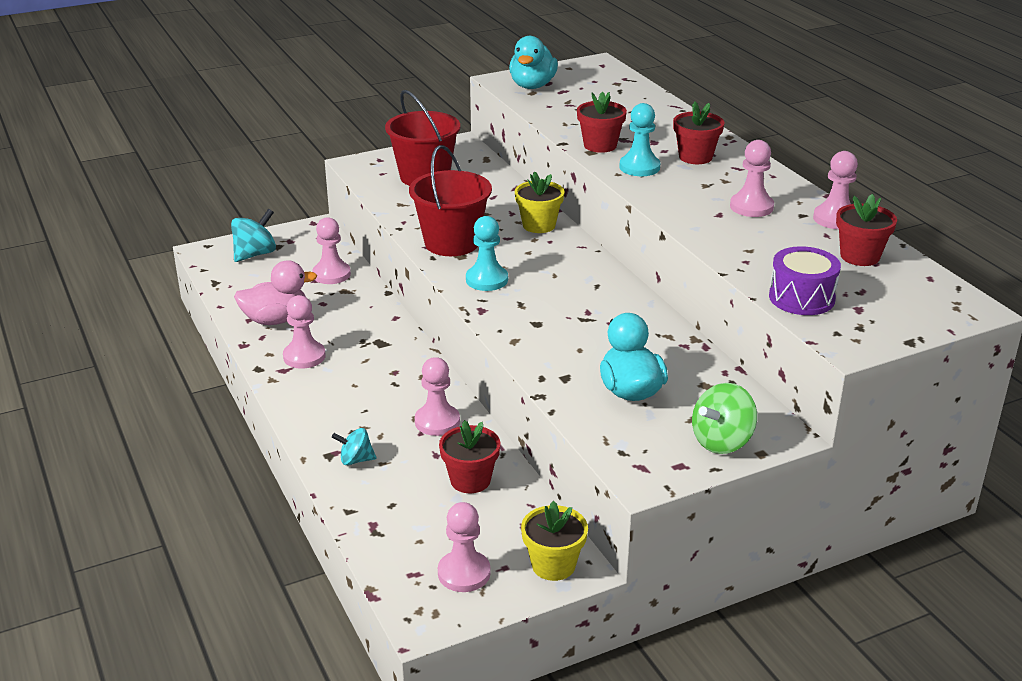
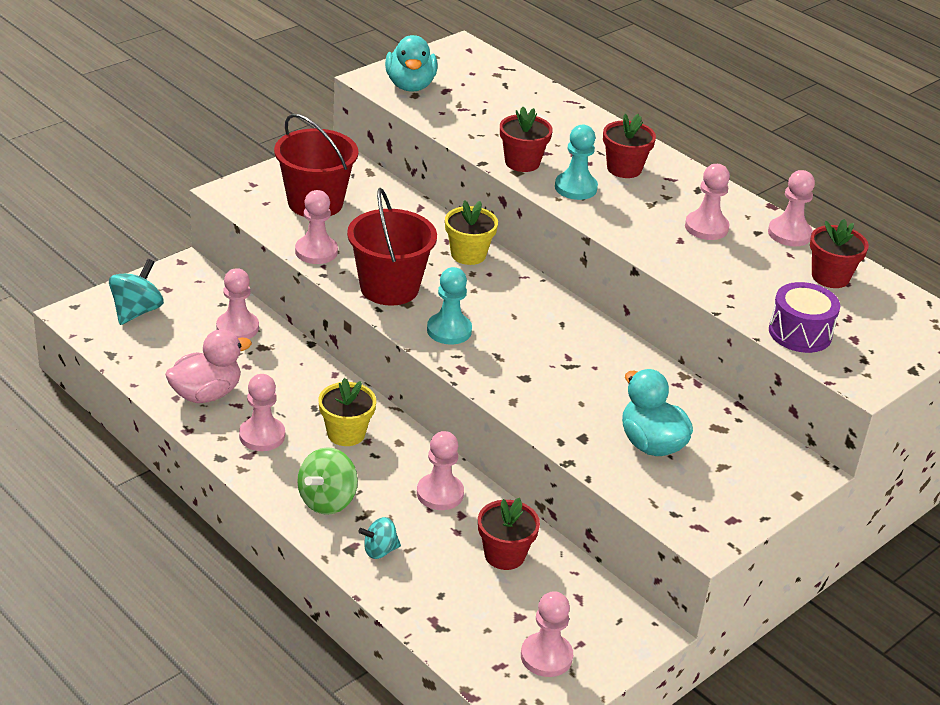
camera: 20 degrees left, 5 degrees up
(403, 211) = (316, 251): none -> pink pawn
(553, 565) = (625, 633): yellow flower pot -> yellow flower pot (346, 433)
(722, 442) = (758, 488): green spinning top -> green spinning top (327, 501)

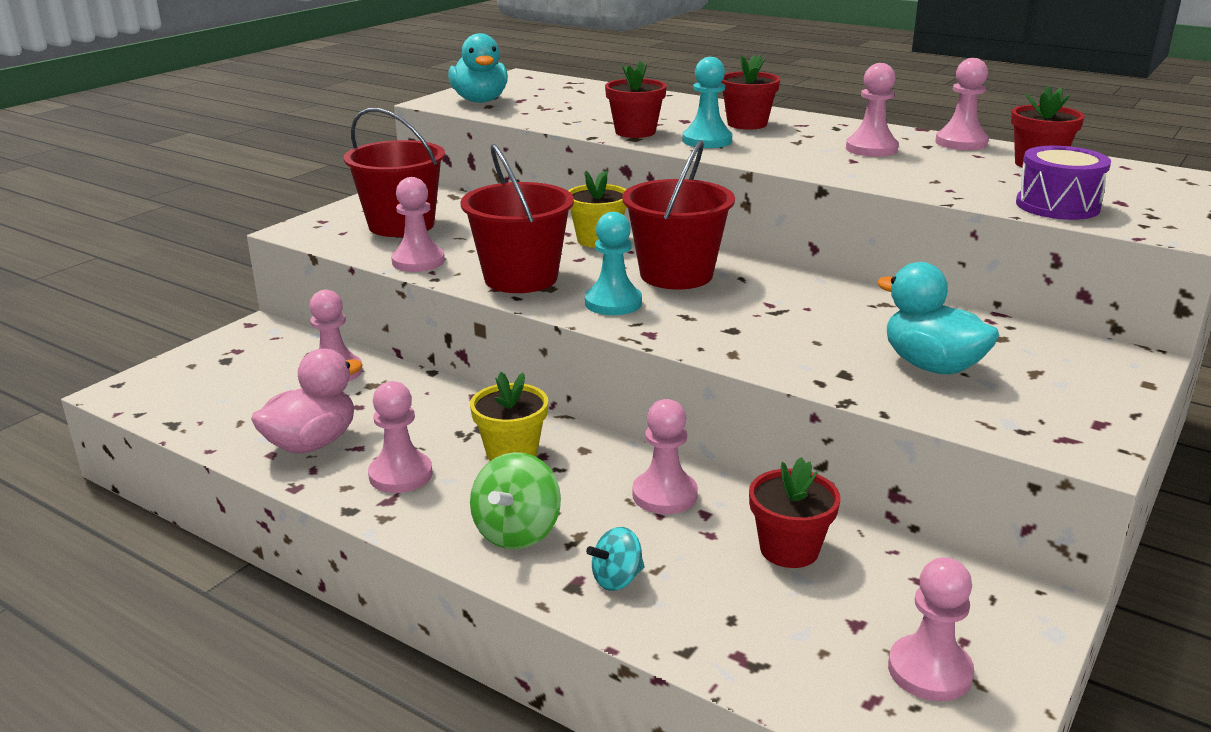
camera: 10 degrees left, 10 degrees down
(137, 311) = (201, 376): turquoise spinning top -> none
(512, 309) = (676, 274): none -> red bucket

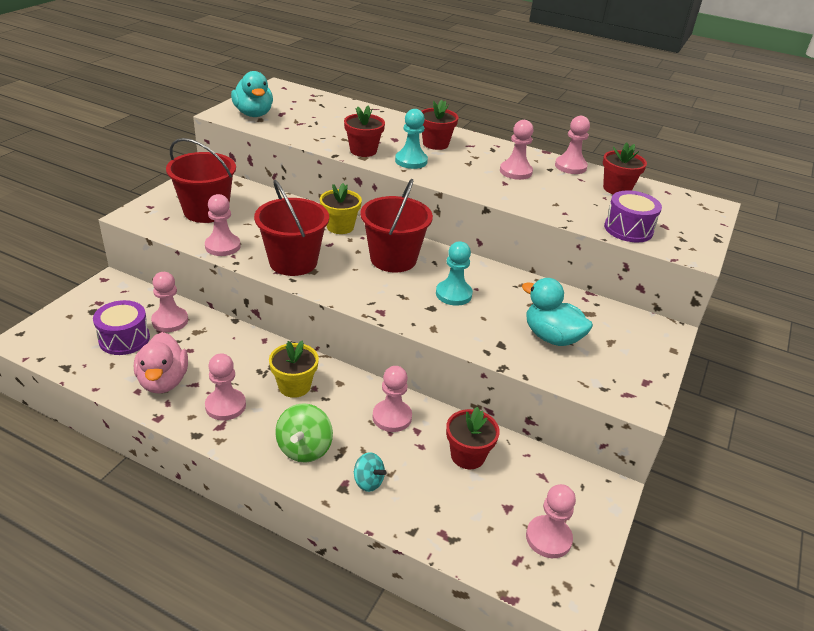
camera: 10 degrees left, 10 degrees up
(264, 392) = (124, 339): none -> purple drum
(312, 443) = (163, 381): pink duck -> pink duck turned 135 degrees clockwise
(613, 303) = (355, 284): turquoise pawn -> turquoise pawn (453, 294)
(617, 579) = (368, 482): turquoise spinning top -> turquoise spinning top turned 105 degrees counterclockwise

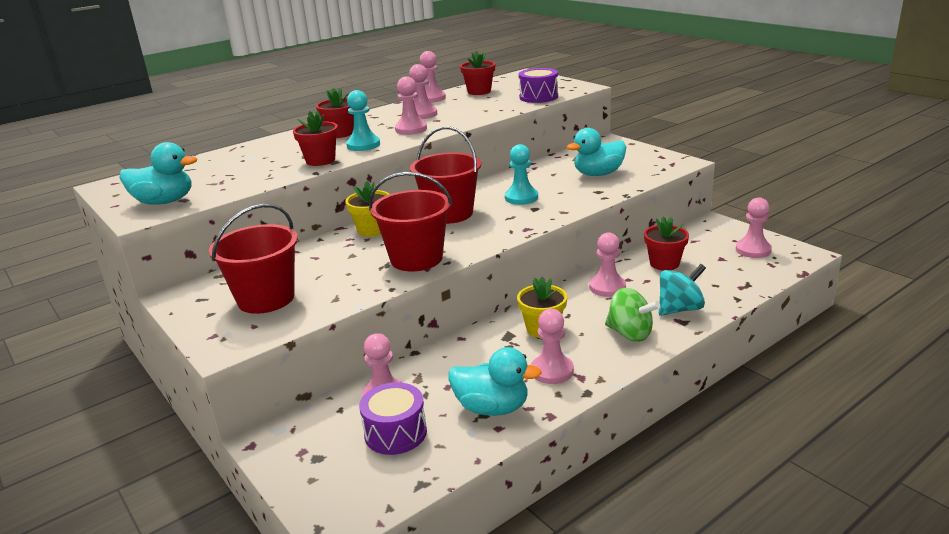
camera: 60 degrees left, 10 degrees down
(163, 381) = (492, 408): pink duck -> turquoise duck
(222, 246) = (352, 294): pink pawn -> pink pawn (411, 129)
(368, 482) = (680, 309): turquoise spinning top -> turquoise spinning top, size x1.59

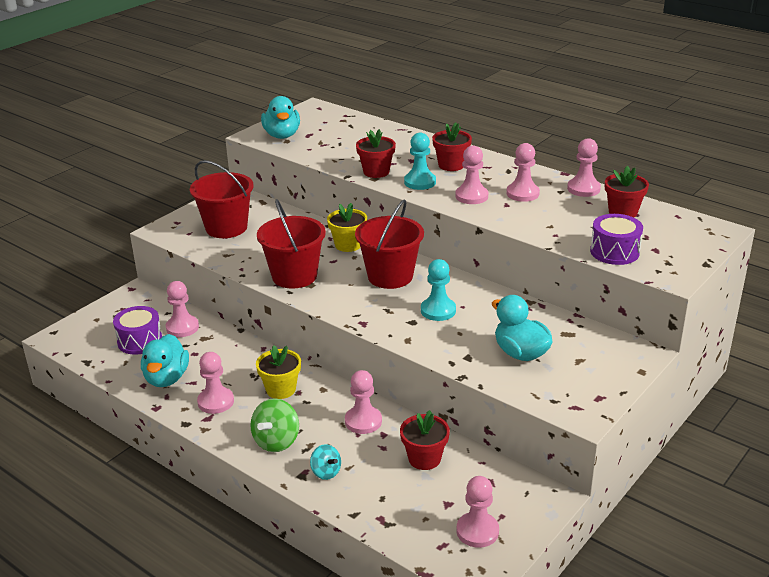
camera: 75 degrees right, 5 degrees up
(680, 309) = (326, 472): turquoise spinning top -> turquoise spinning top, size x0.63

